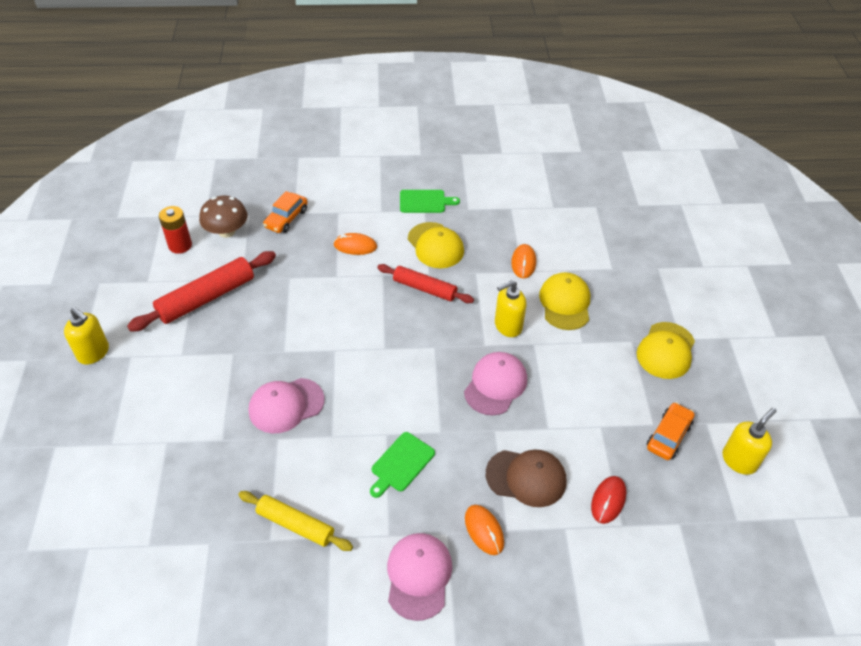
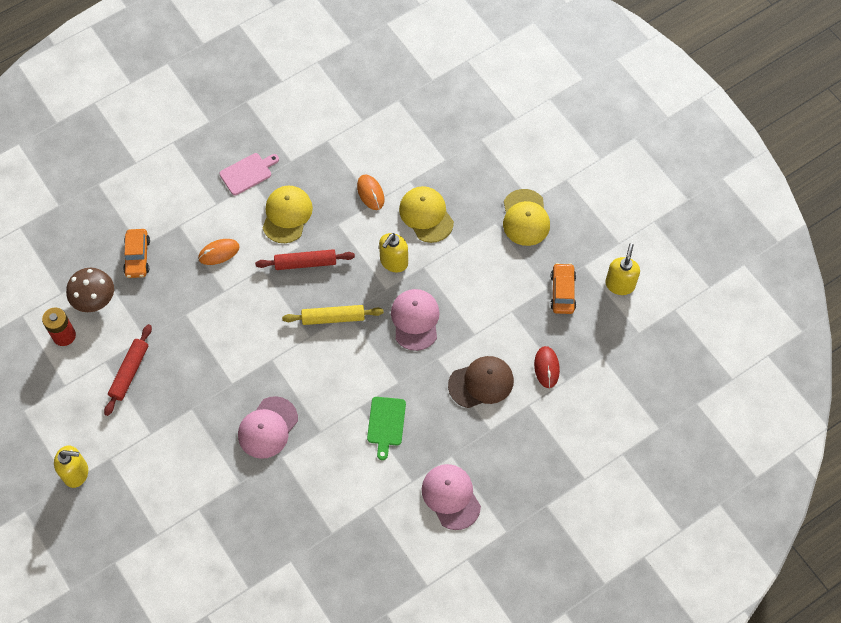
camera: 30 degrees left, 15 degrees up
(206, 298) = (129, 372): red rolling pin -> red rolling pin, size x0.66
(295, 525) = (342, 512): yellow rolling pin -> yellow rolling pin (333, 318)
(425, 201) = (248, 173): green cutting board -> pink cutting board
(435, 245) = (287, 215): yellow cap -> yellow cap turned 105 degrees counterclockwise
(484, 530) = (475, 439): orange mouse -> none

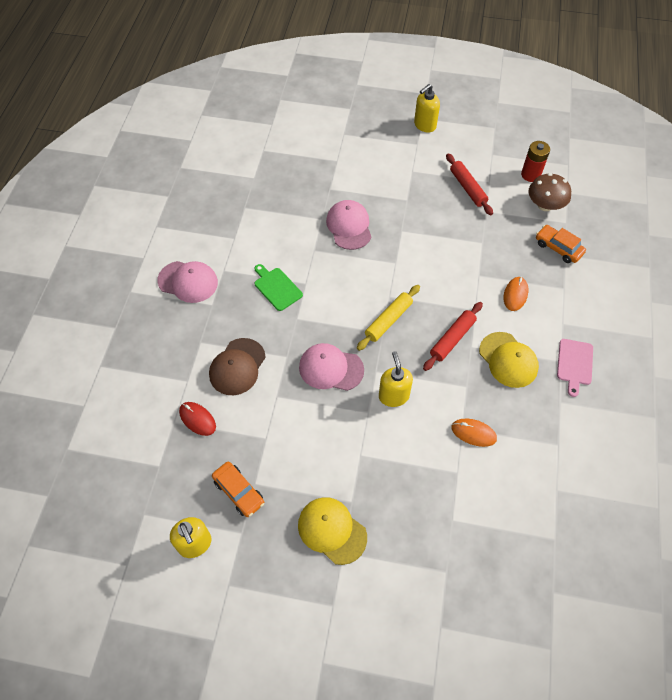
camera: 135 degrees right, 5 degrees down
(415, 320) = (331, 368): pink cap -> pink cap turned 150 degrees clockwise
(426, 215) = (412, 455): yellow cap -> none

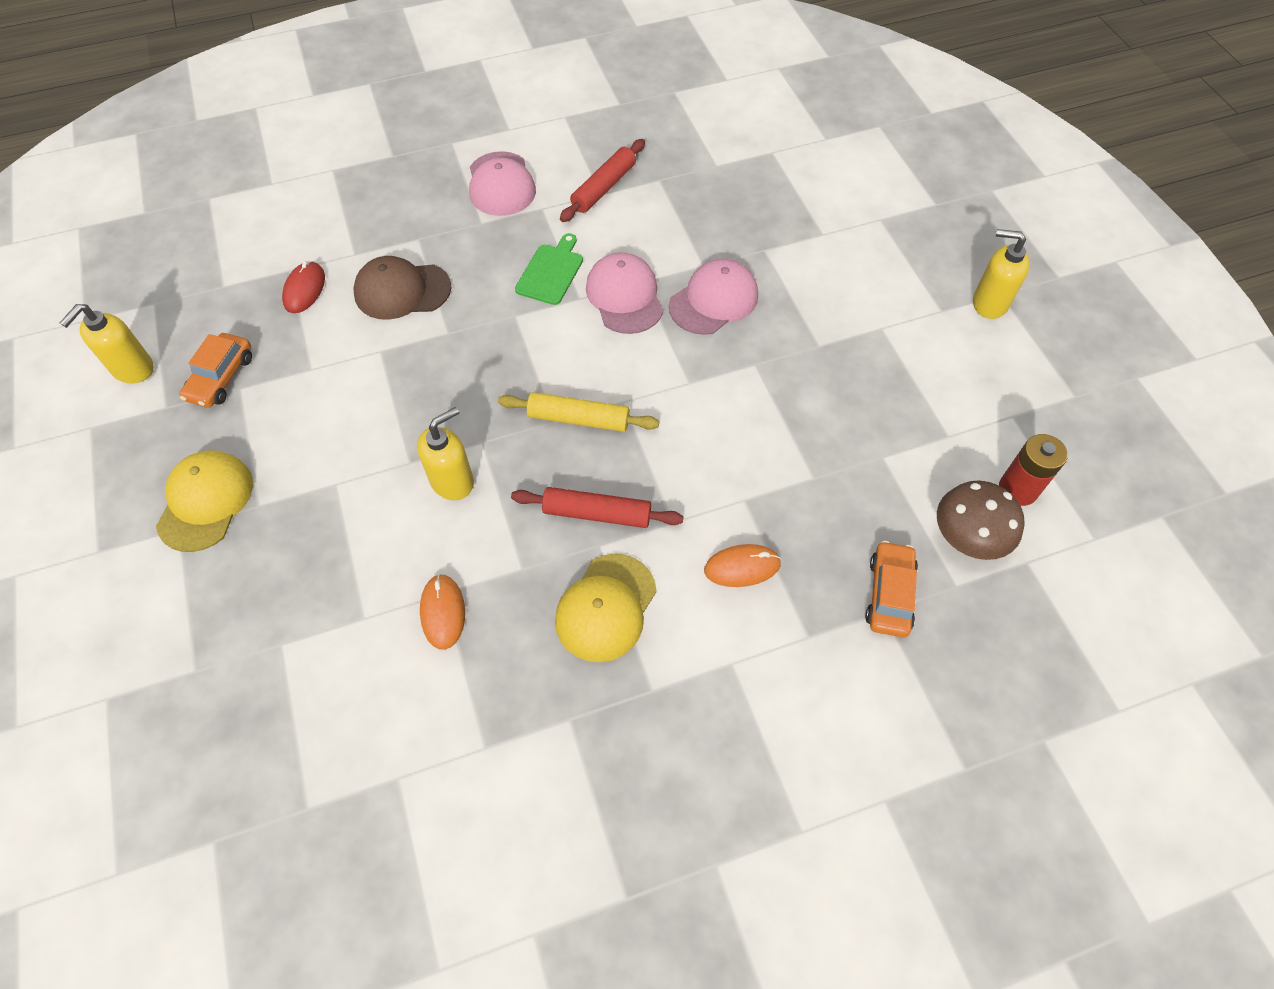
camera: 60 degrees right, 0 degrees up
(331, 368) = (456, 388): pink cap -> pink cap (624, 296)
(467, 188) = (910, 412): red rolling pin -> red rolling pin (604, 187)
(574, 364) = (659, 714): pink cutting board -> none

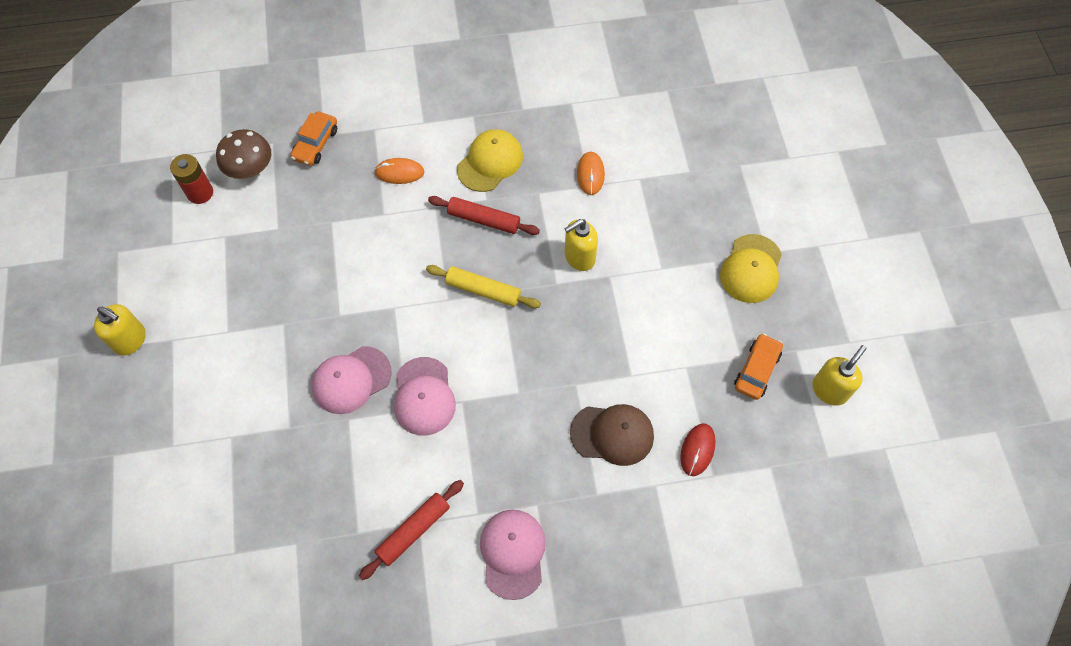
camera: 170 degrees left, 5 degrees up
(551, 272) = (481, 434): green cutting board -> none

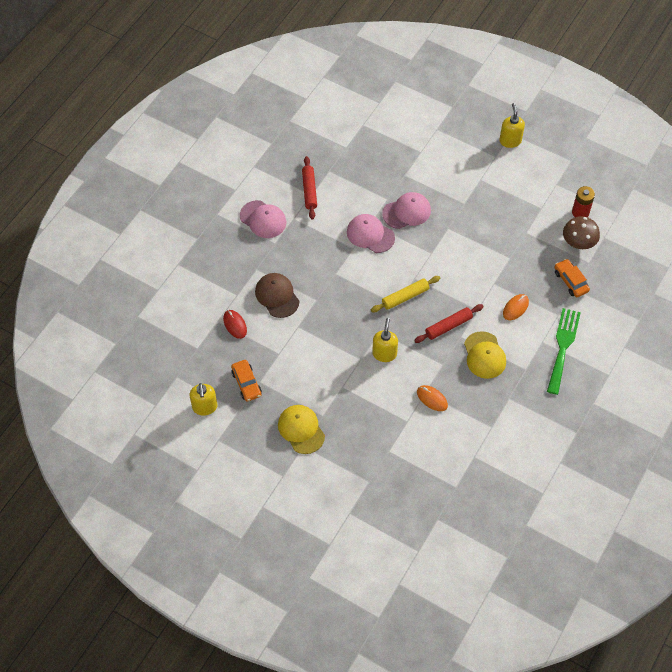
camera: 130 degrees right, 5 degrees down
(130, 340) = (510, 141): yellow soap dispenser -> yellow soap dispenser turned 105 degrees clockwise
(351, 380) = (406, 212): pink cap -> pink cap turned 60 degrees clockwise
(413, 101) = (563, 347): none -> green fork
(612, 434) = (277, 296): brown cap -> brown cap turned 105 degrees clockwise

